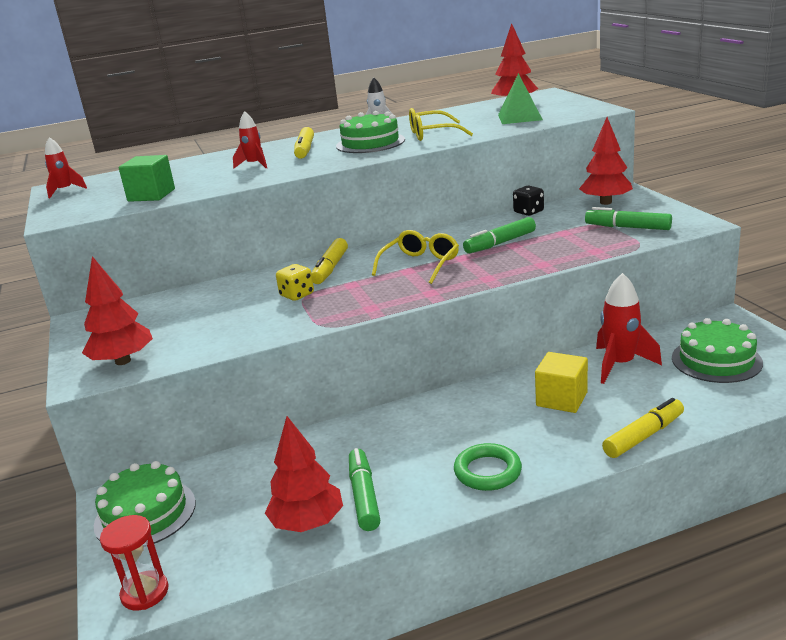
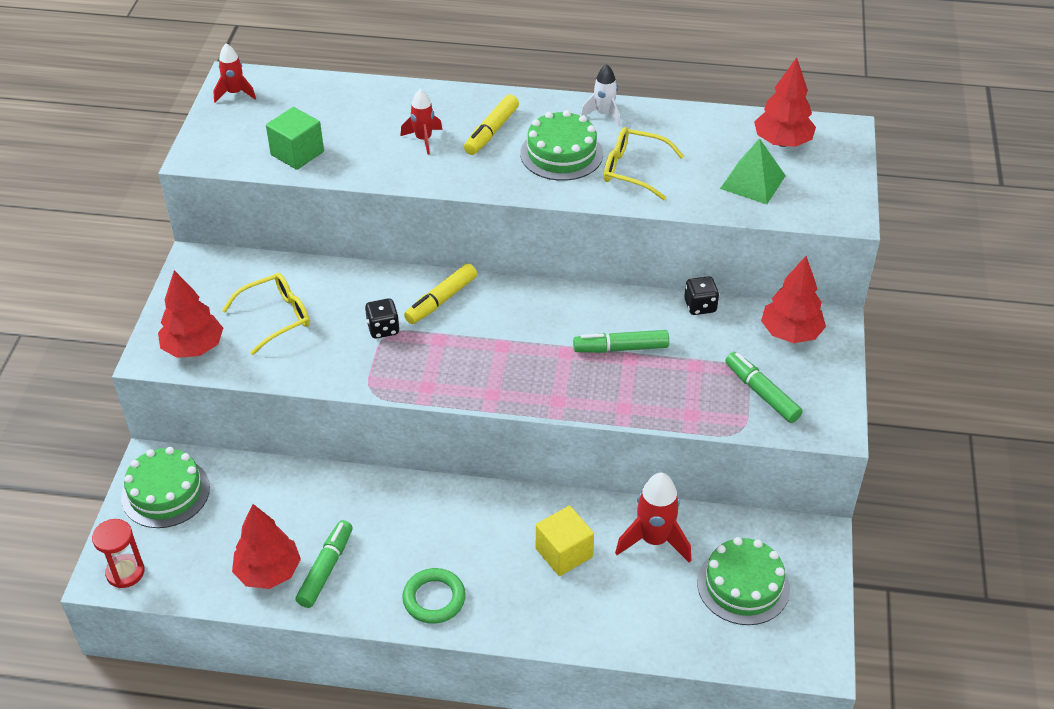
camera: 25 degrees right, 20 degrees up
(297, 295) = (383, 329): yellow dice -> black dice
(420, 264) = (521, 342): yellow glasses -> yellow glasses (276, 317)
(644, 436) = (587, 635): yellow marker -> none

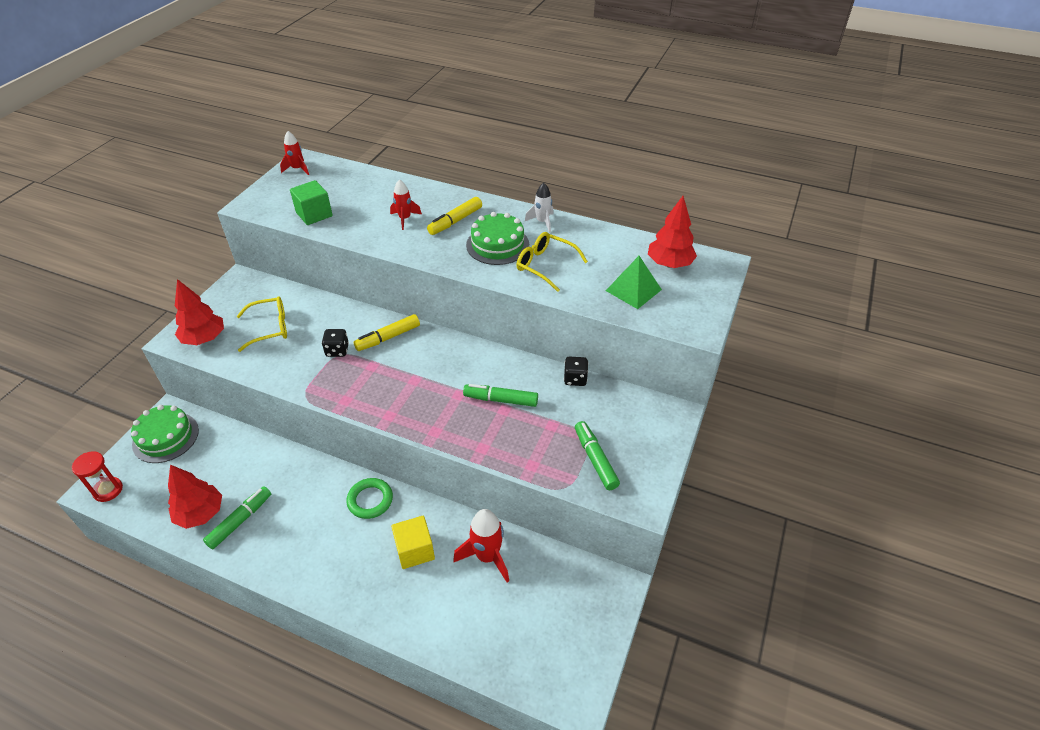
camera: 15 degrees right, 0 degrees up
(434, 599) = (303, 564): green ring -> green ring (370, 500)
(743, 585) = (541, 613): green cake -> none
(790, 333) = (637, 415): red tree -> none

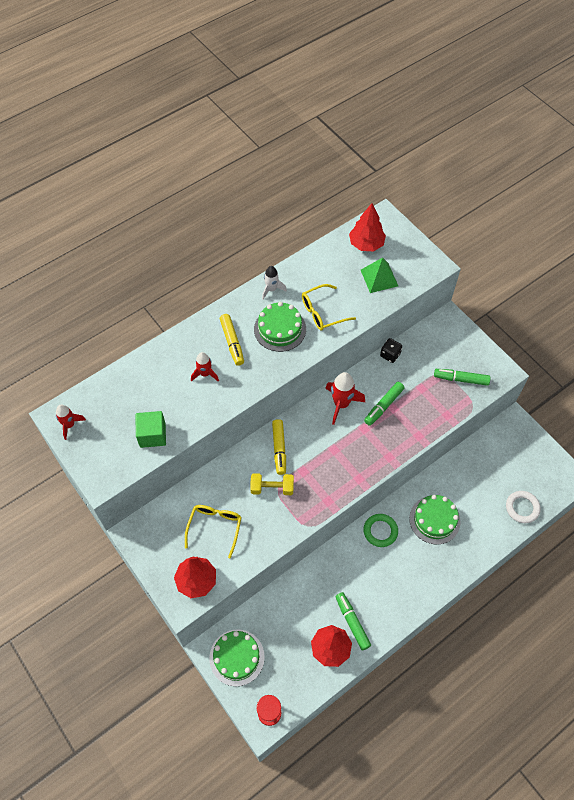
camera: 60 degrees left, 15 degrees up
(337, 350) = (272, 488): black dice -> yellow dumbbell
(415, 550) = (434, 520): yellow cube -> green cake
(487, 556) = (460, 480): red rocket -> red rocket (341, 404)
(489, 650) = (522, 508): none -> white ring

